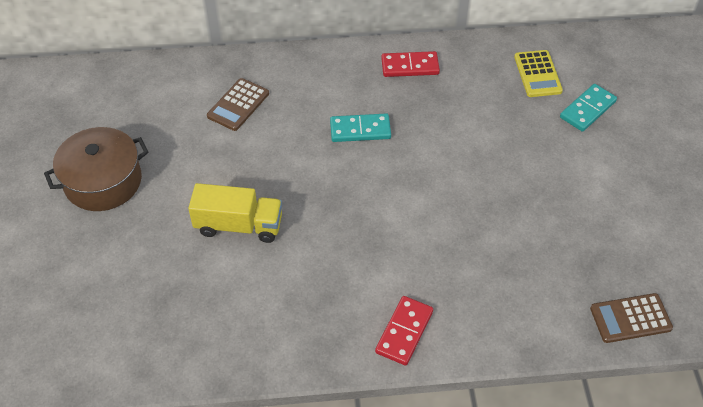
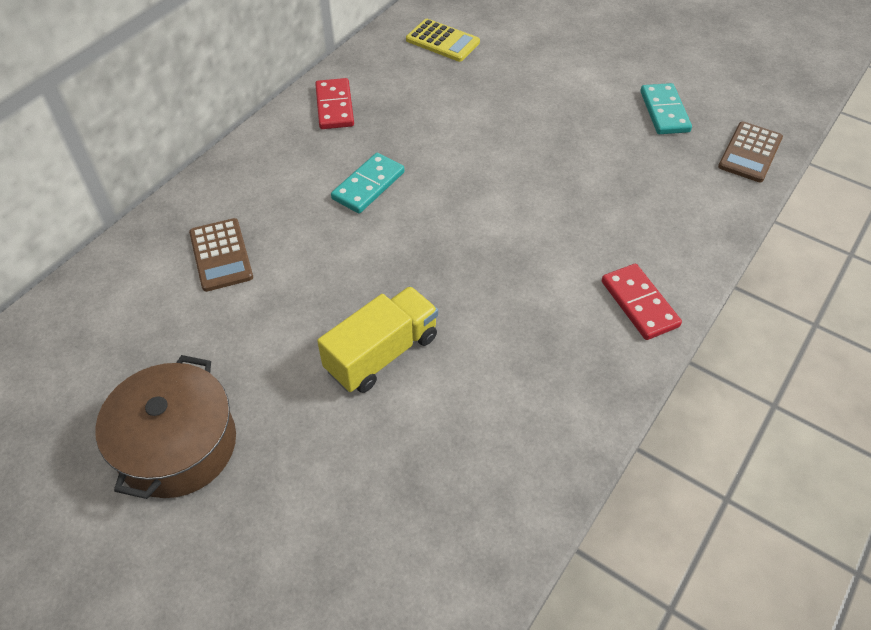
camera: 50 degrees left, 0 degrees up
(410, 66) = (335, 106): red domino -> red domino turned 45 degrees counterclockwise
(587, 109) = (514, 40): turquoise domino -> turquoise domino (664, 111)

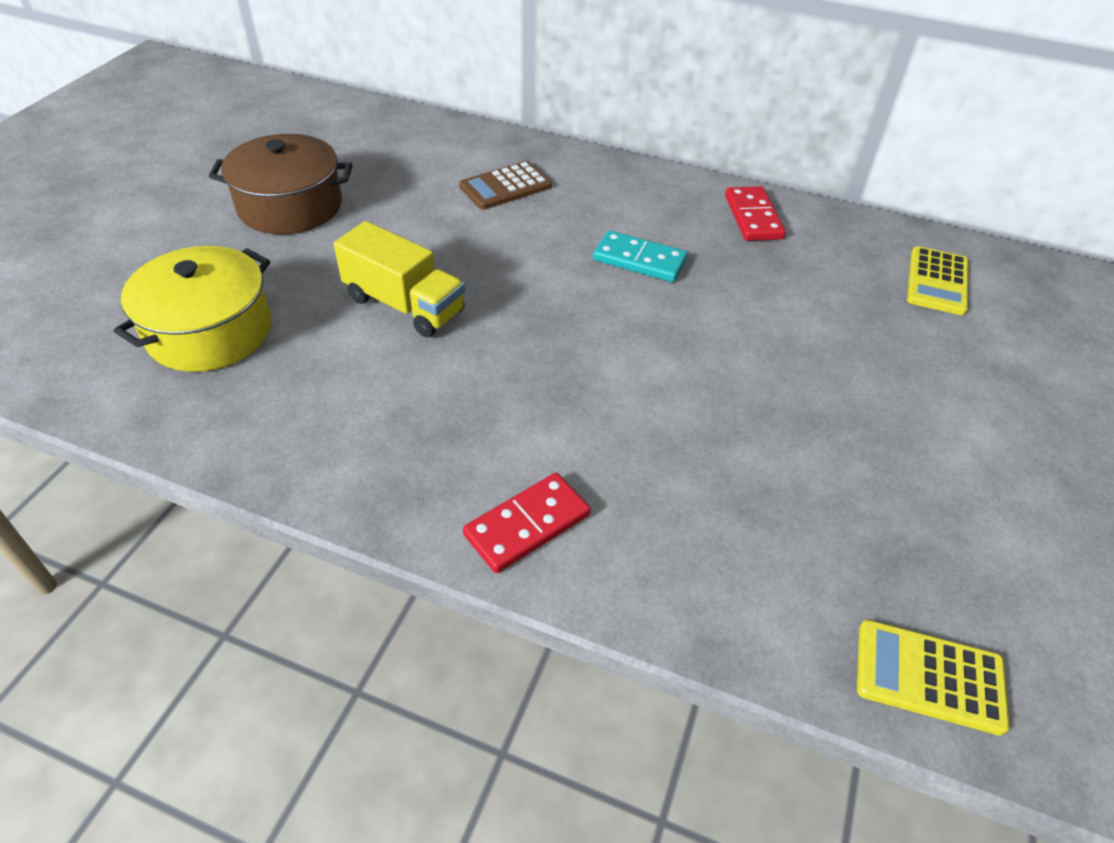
camera: 75 degrees right, 5 degrees down
(335, 106) = (753, 217): red domino -> red domino turned 75 degrees counterclockwise
(378, 519) = (210, 331): none -> yellow pot
(664, 111) = (957, 540): turquoise domino -> none
(750, 152) = (929, 676): brown calculator -> yellow calculator

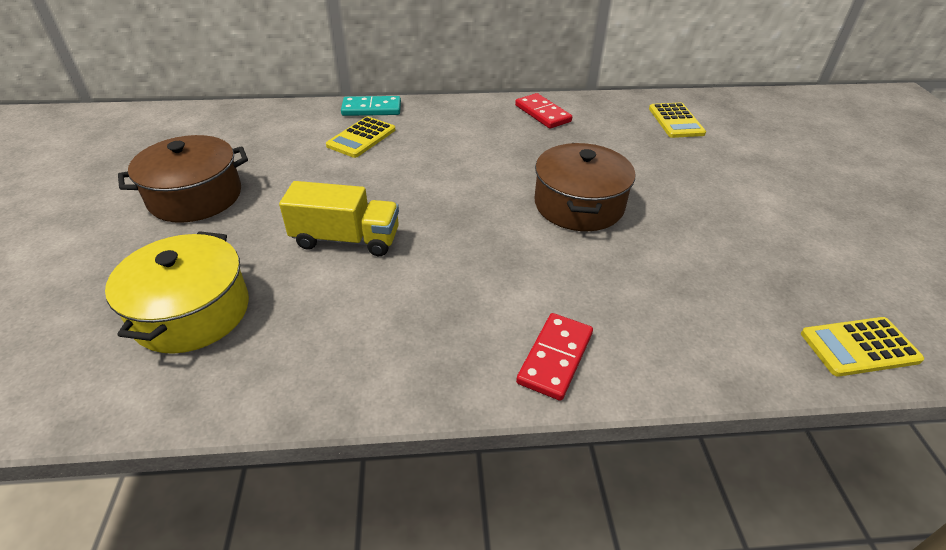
camera: 25 degrees left, 5 degrees down
(505, 186) = (361, 138): brown calculator -> yellow calculator
(639, 260) = (492, 159): turquoise domino -> turquoise domino (371, 109)
(702, 354) = (579, 205): none -> brown pot

